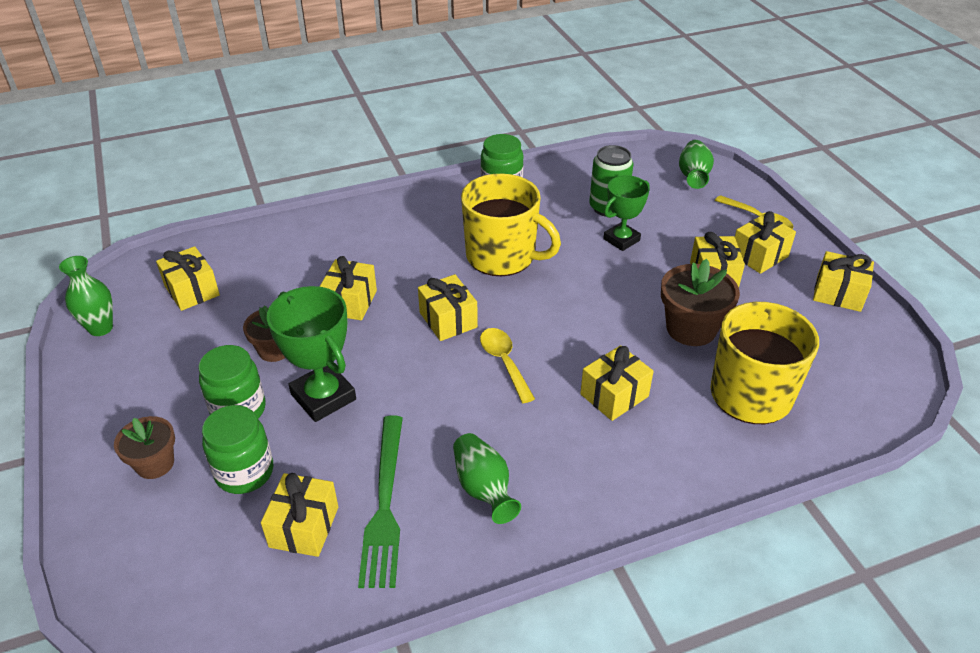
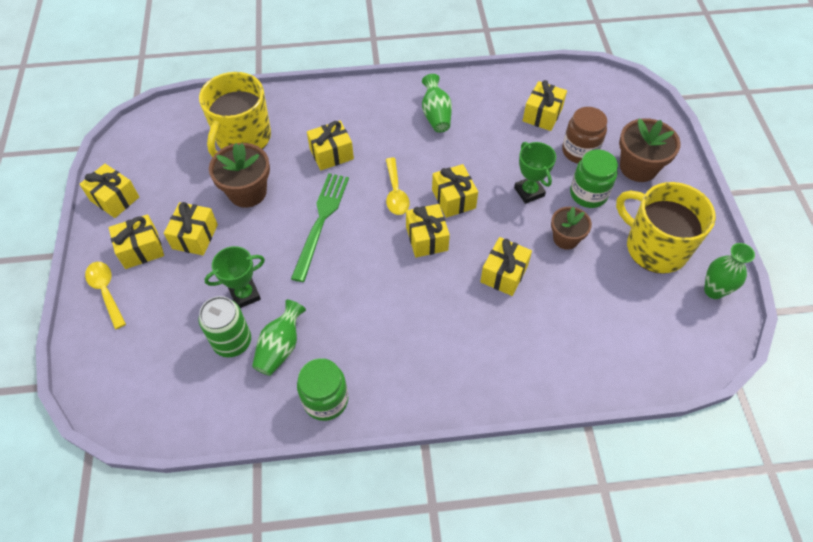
camera: 165 degrees left, 15 degrees up
(155, 464) = (638, 167): brown flower pot -> brown flower pot, size x1.55
(192, 290) = (644, 317): yellow gift -> yellow gift (453, 199)
(244, 472) = (579, 151): green jar -> brown jar
(323, 397) = (529, 192): green trophy -> green trophy, size x0.67
(384, 504) = (495, 118): green fork -> green fork (321, 221)
(502, 256) = (360, 298): yellow mug -> yellow mug (655, 247)
(693, 176) = (116, 371): green vase -> green vase (280, 347)

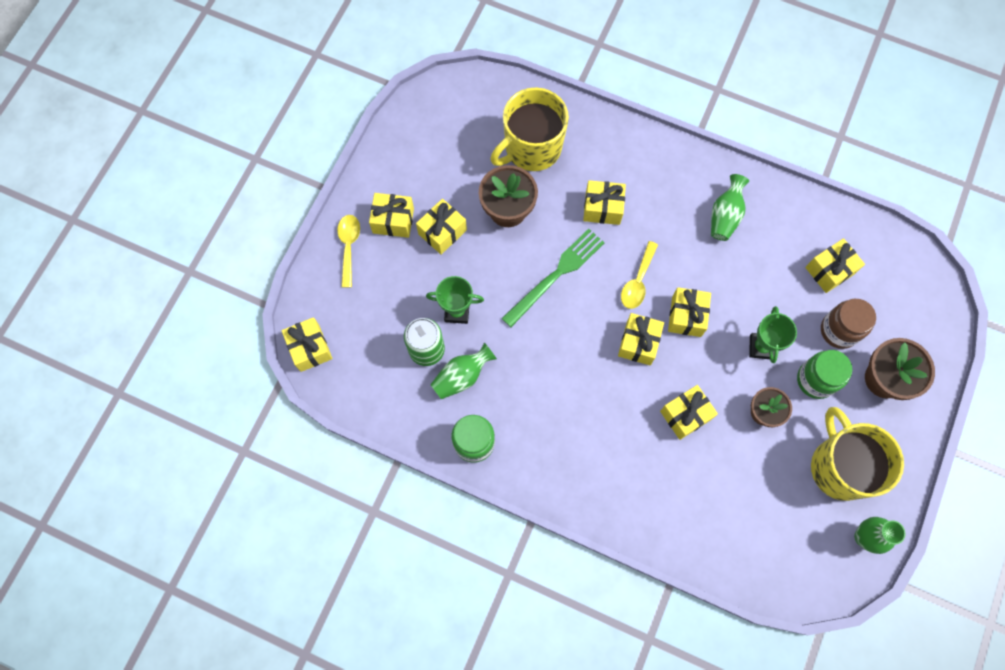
camera: 30 degrees right, 15 degrees up
(115, 199) = (393, 156): yellow gift -> yellow gift (310, 348)

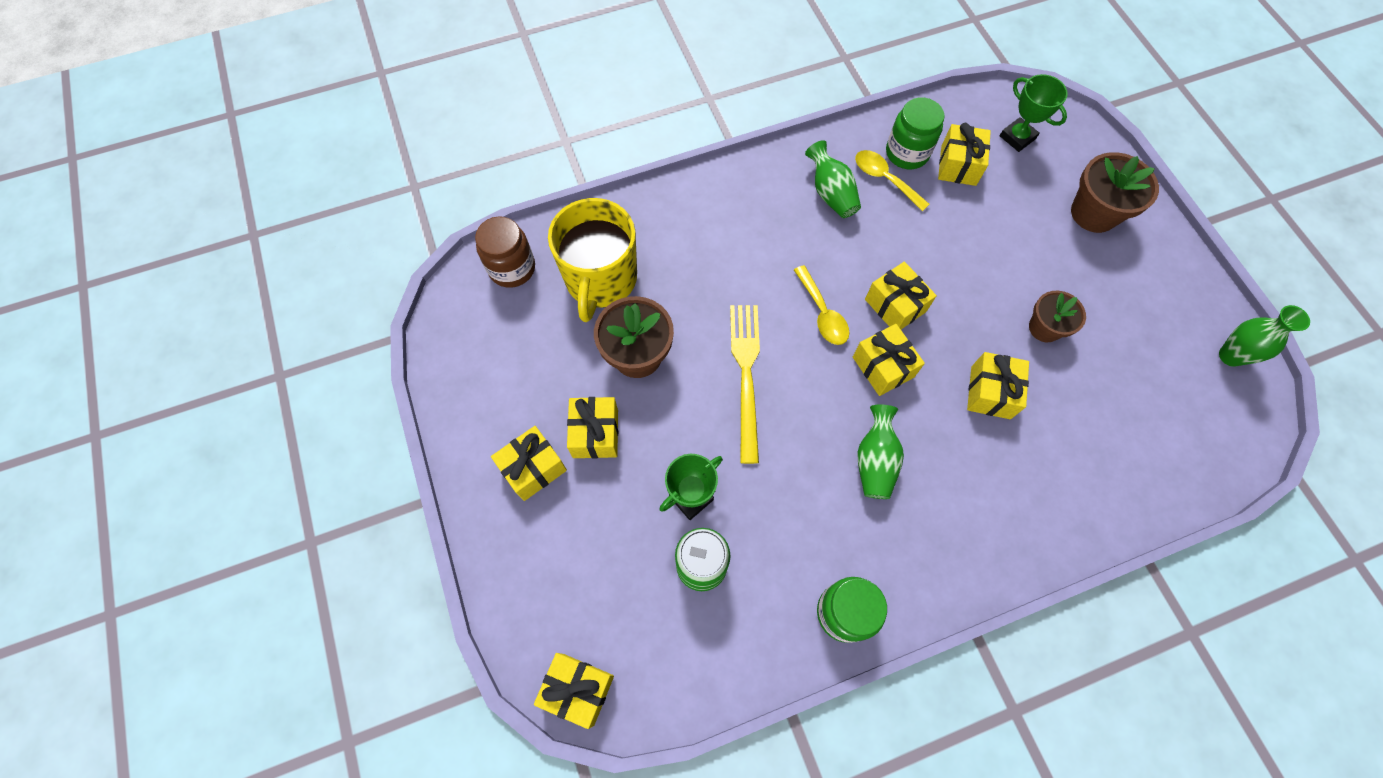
camera: 45 degrees left, 5 degrees down
(349, 247) = (512, 538): yellow spoon -> yellow spoon (884, 179)
(462, 376) = (763, 557): green vase -> green vase (875, 460)
(556, 275) = (746, 374): green fork -> yellow fork
(602, 208) = (722, 277): yellow gift -> none
(761, 347) = (980, 275): green trophy -> green trophy (1017, 137)
(816, 380) = (1049, 262): green jar -> green jar (907, 153)
(839, 330) = (1019, 206): brown jar -> brown jar (512, 268)
(840, 467) = (1148, 315): yellow mug -> none

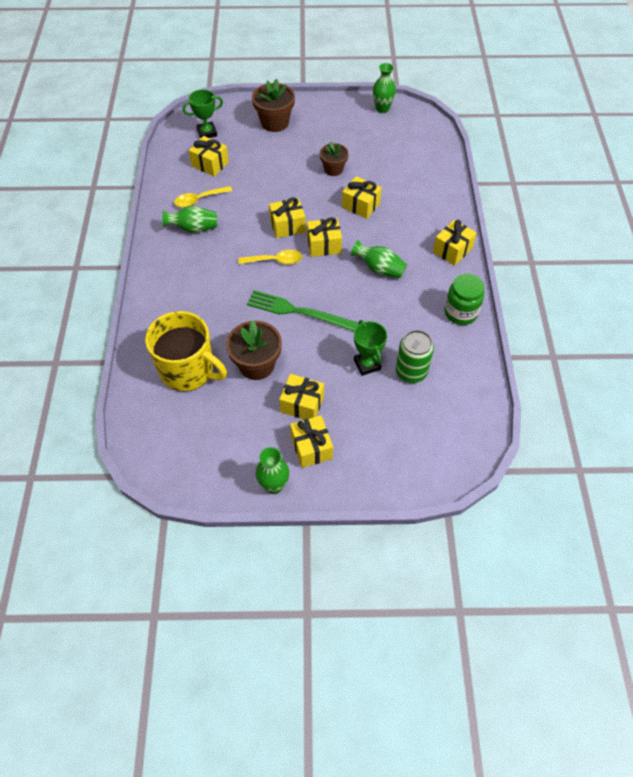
camera: 70 degrees left, 10 degrees down
(465, 442) = (274, 485): none -> green vase
(512, 268) = (149, 422): brown jar -> none
(578, 689) = (464, 458): yellow gift -> yellow gift (452, 250)
(746, 374) = (298, 311): yellow fork -> green fork
(907, 153) = (187, 183): green jar -> none

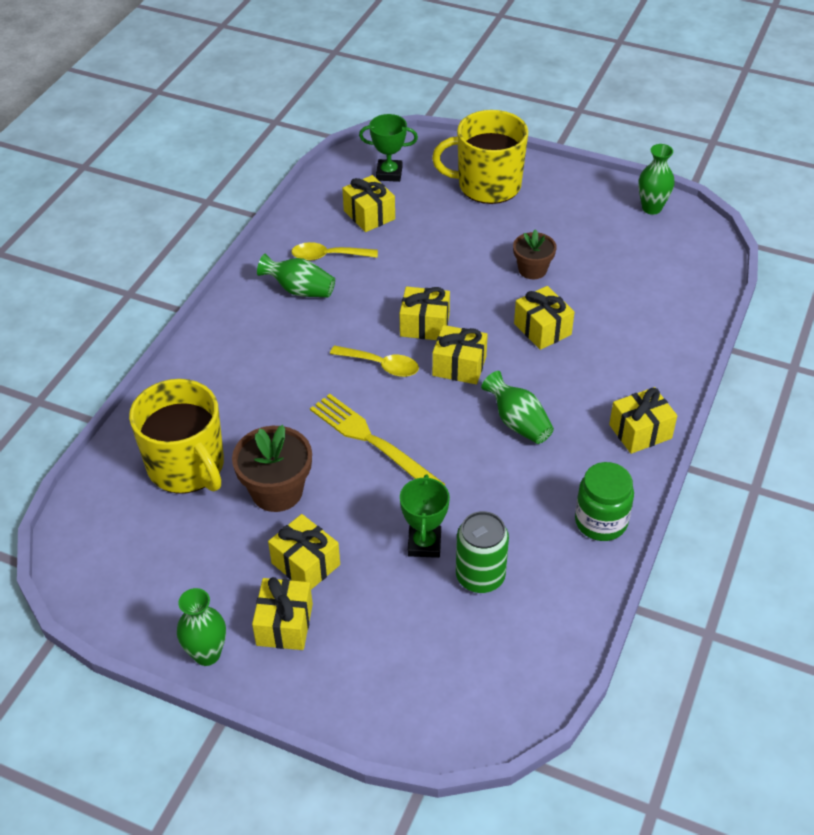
camera: 25 degrees right, 10 degrees down
(274, 123) = (487, 185): brown flower pot -> yellow mug
(298, 311) = (372, 441): green fork -> yellow fork

